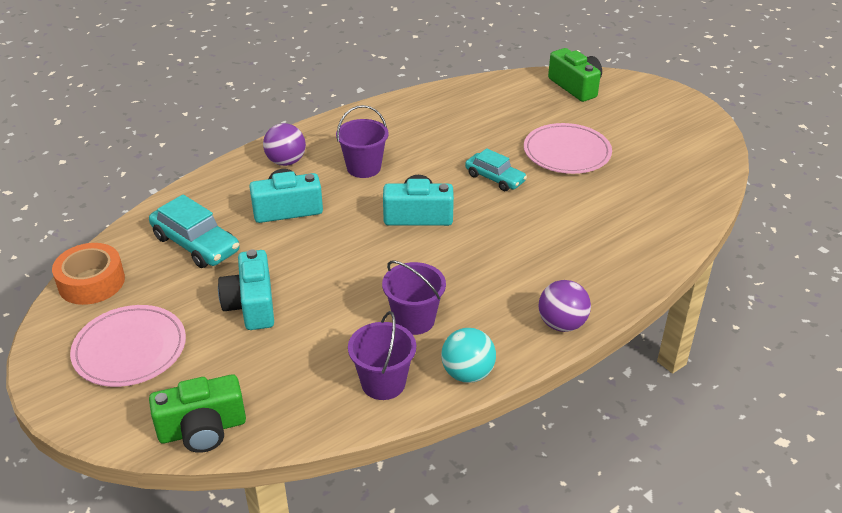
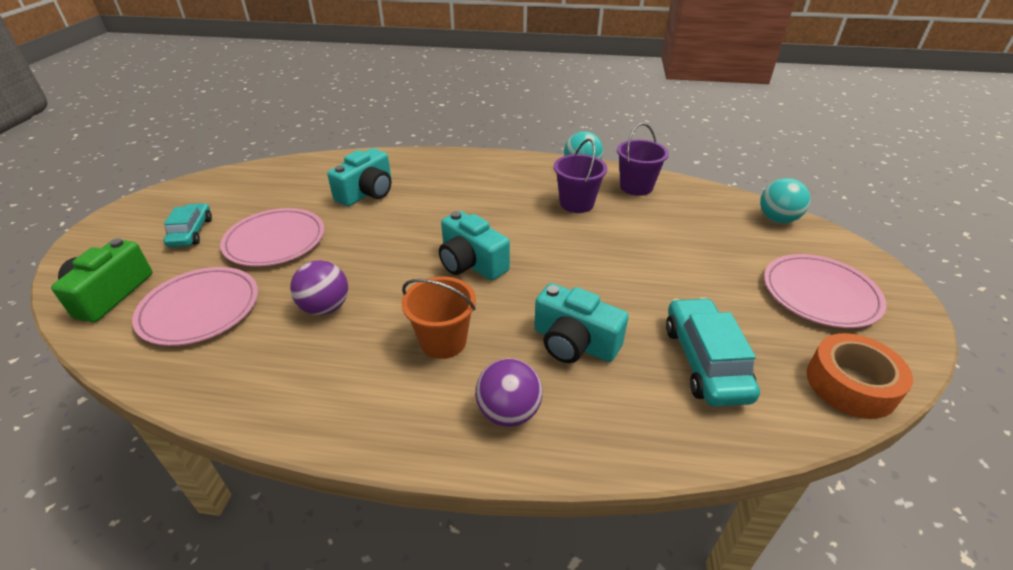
camera: 135 degrees left, 0 degrees up
(202, 429) = (777, 219): green camera -> turquoise ball
(251, 305) = (688, 272): turquoise camera -> turquoise camera (367, 193)
(363, 168) = (443, 341): purple bucket -> orange bucket
(495, 178) = (364, 255): turquoise car -> turquoise car (191, 232)
(517, 108) = (200, 309): none -> pink plate
(562, 324) = (495, 161): purple ball -> purple ball (325, 307)

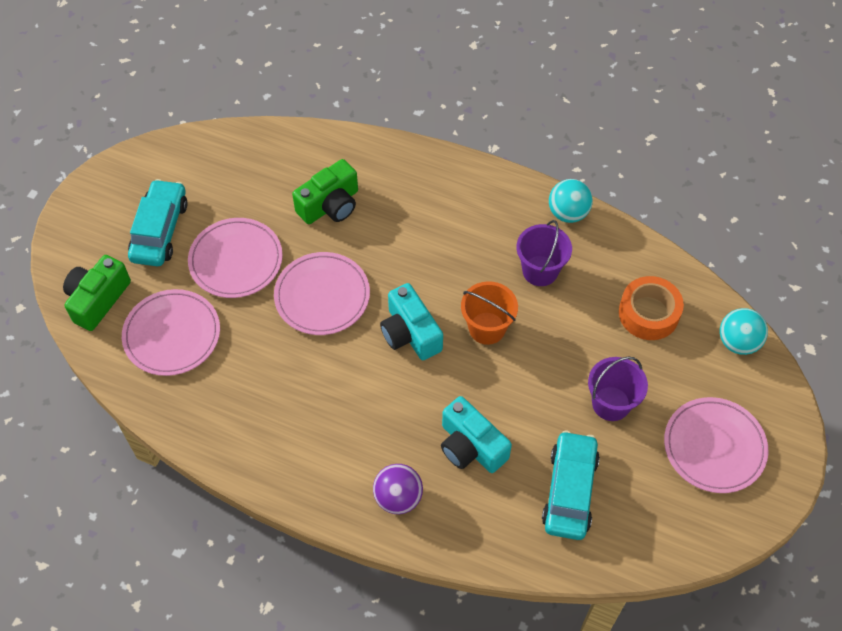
camera: 15 degrees right, 20 degrees up
(191, 232) = (160, 230): turquoise car -> turquoise car, size x1.51
(325, 307) = (274, 358): purple ball -> none
(367, 193) = (330, 205): turquoise camera -> green camera
(371, 251) = (322, 296): none -> pink plate
(443, 341) = (365, 418): orange bucket -> orange bucket (487, 328)
(636, 187) = (614, 258): purple bucket -> purple bucket (611, 403)
(850, 384) = (675, 541): orange tape -> orange tape (648, 313)

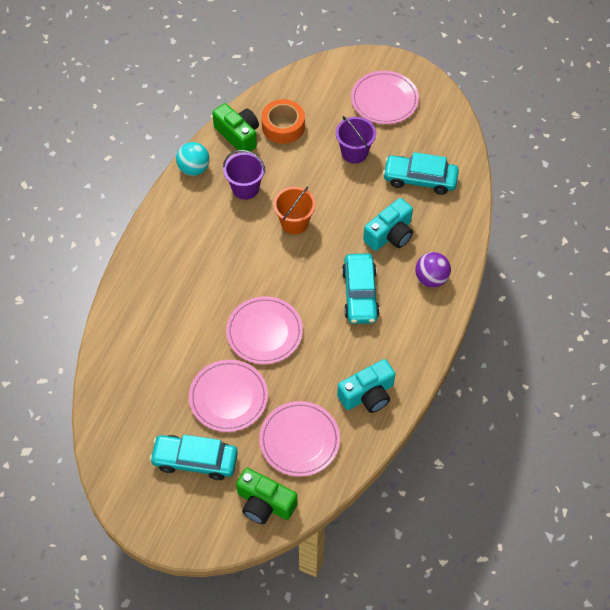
camera: 90 degrees left, 0 degrees up
(330, 205) = (176, 329): green camera -> green camera (238, 135)
(375, 405) = (360, 294): none -> turquoise car
(410, 333) = (298, 272): turquoise camera -> turquoise camera (367, 395)
(738, 342) = (306, 80): turquoise ball -> none

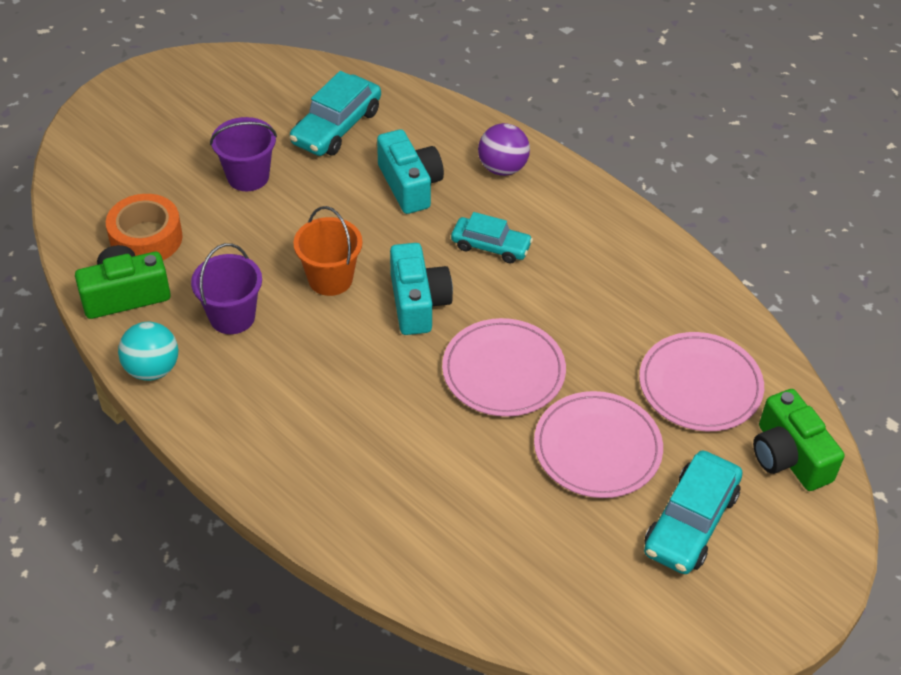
camera: 70 degrees left, 10 degrees down
(265, 503) = (788, 456): green camera -> green camera turned 105 degrees clockwise
(360, 294) = (491, 246): turquoise car -> turquoise car, size x0.66
(367, 395) = (655, 289): turquoise camera -> turquoise camera (418, 303)
(384, 100) = (177, 117): pink plate -> none

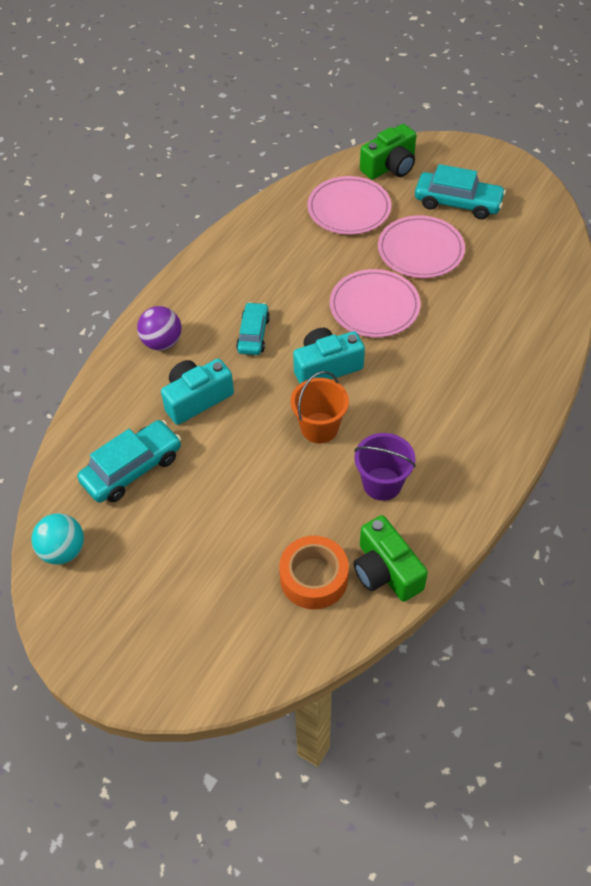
camera: 100 degrees left, 5 degrees up
(152, 369) = (456, 523): turquoise ball -> turquoise ball (63, 551)
(248, 176) = (214, 520): purple bucket -> none
(336, 127) = (132, 469): turquoise car -> turquoise car turned 60 degrees counterclockwise

